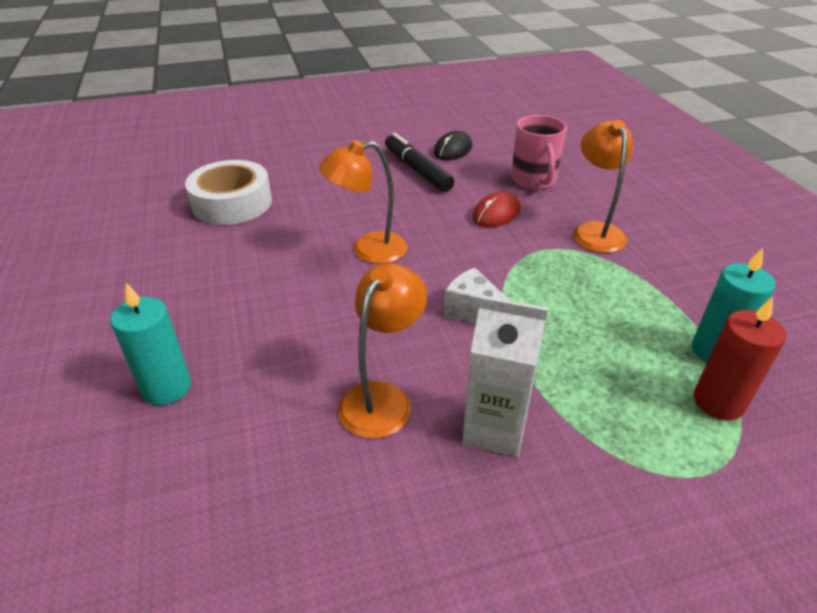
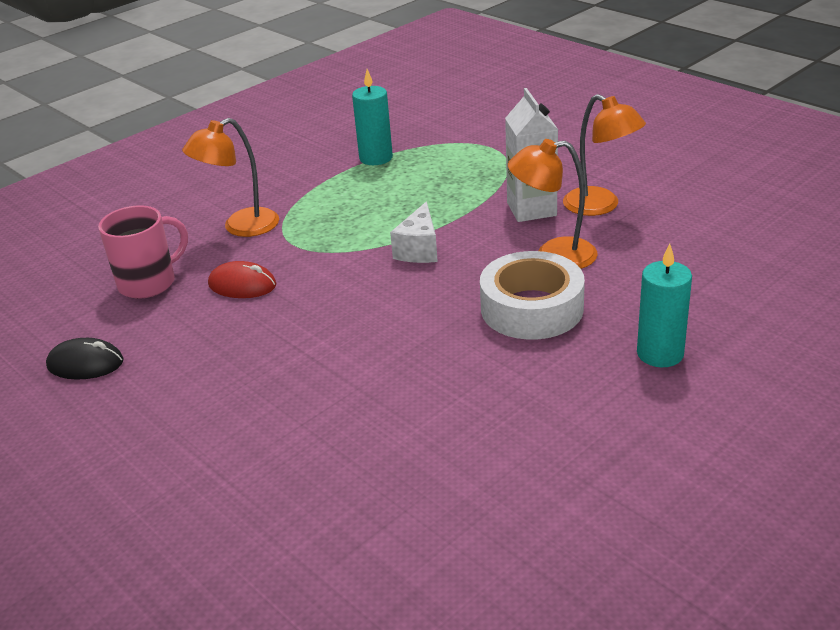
camera: 115 degrees left, 5 degrees down
(232, 203) = (354, 492): white tape -> white tape (532, 308)
(368, 250) = (374, 336): orange lamp -> orange lamp (600, 206)
(417, 170) = (164, 371): black marker -> none
(718, 402) = (427, 151): red candle -> none

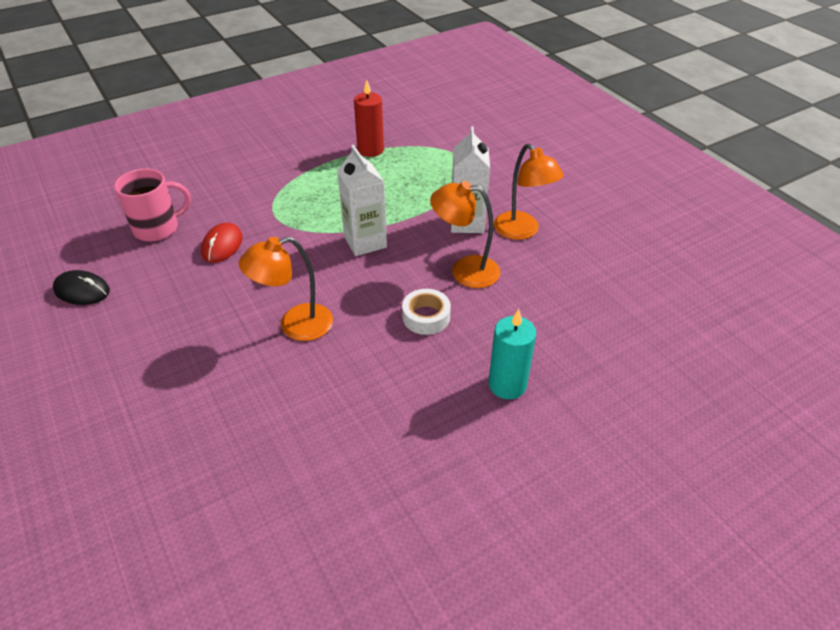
camera: 10 degrees right, 10 degrees up
(241, 227) = (244, 192): orange lamp -> orange lamp (295, 325)
(242, 285) = (222, 245): red mouse -> red mouse turned 75 degrees clockwise
(376, 158) = (370, 150): turquoise candle -> red candle
(419, 249) = (365, 242): white cheese -> white carton
(532, 308) = (426, 317): white tape -> white tape, size x0.58

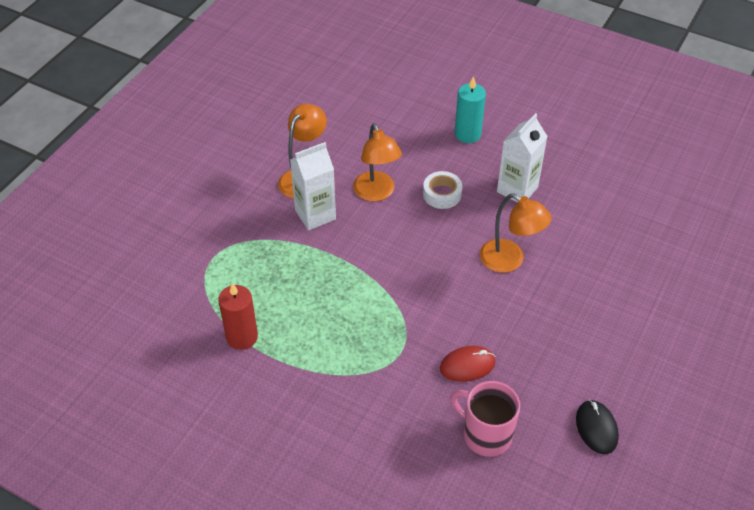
camera: 120 degrees left, 5 degrees up
(365, 242) = (388, 268): white carton -> white carton (517, 189)

